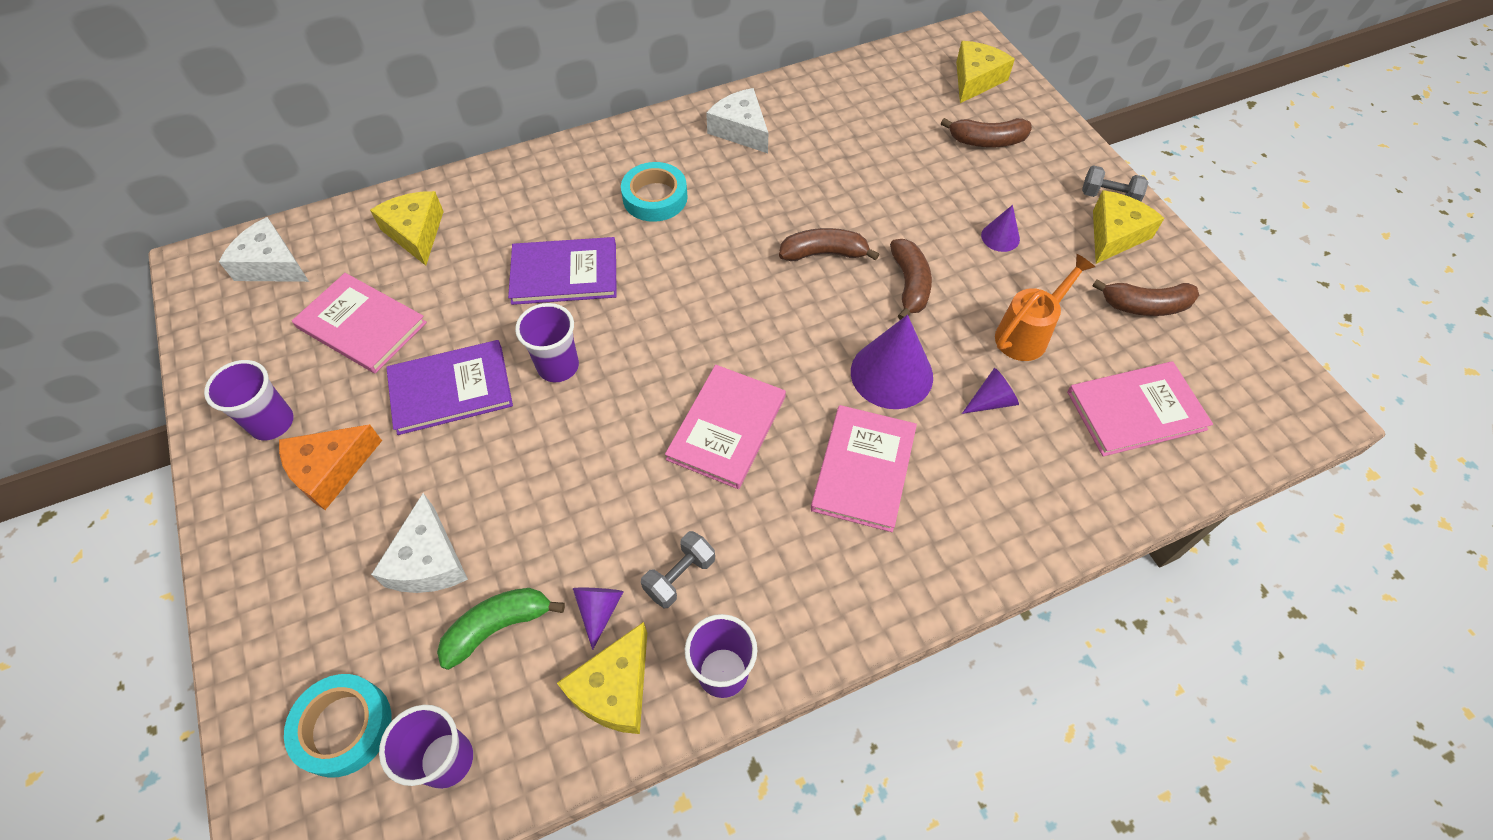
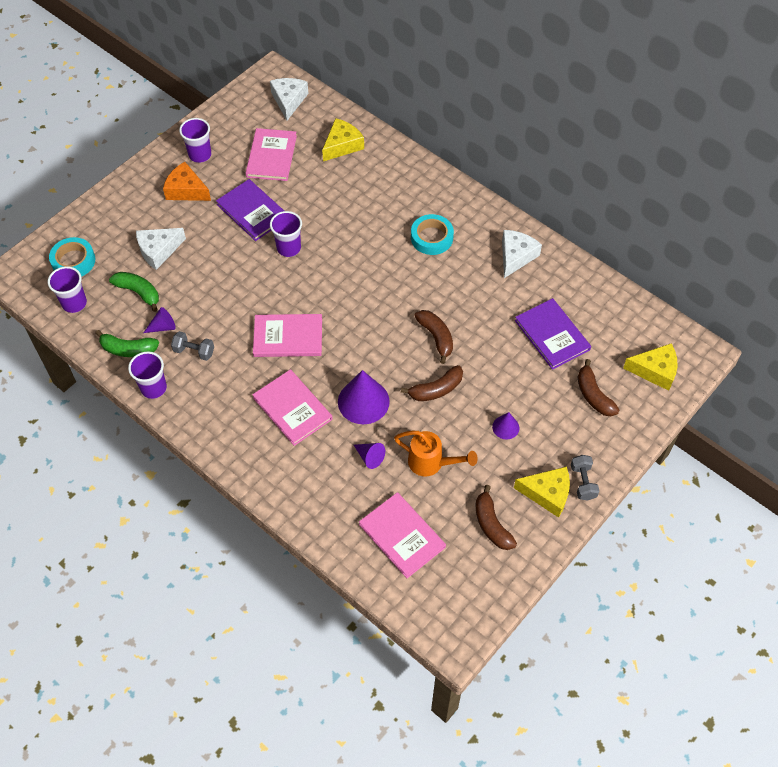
camera: 65 degrees right, 0 degrees up
(564, 273) = (351, 222): purple book -> purple book (552, 335)
(614, 689) = (128, 349): yellow cheese -> green banana
(863, 469) = (292, 408): pink book -> pink book turned 60 degrees clockwise

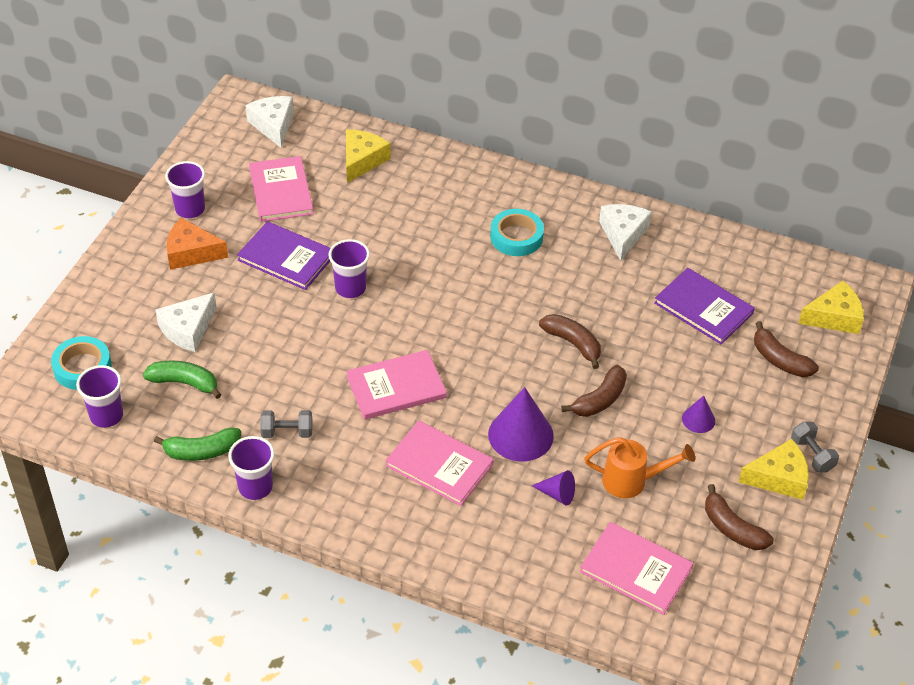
camera: 20 degrees left, 10 degrees down
(163, 327) = (234, 414): purple cone -> none

